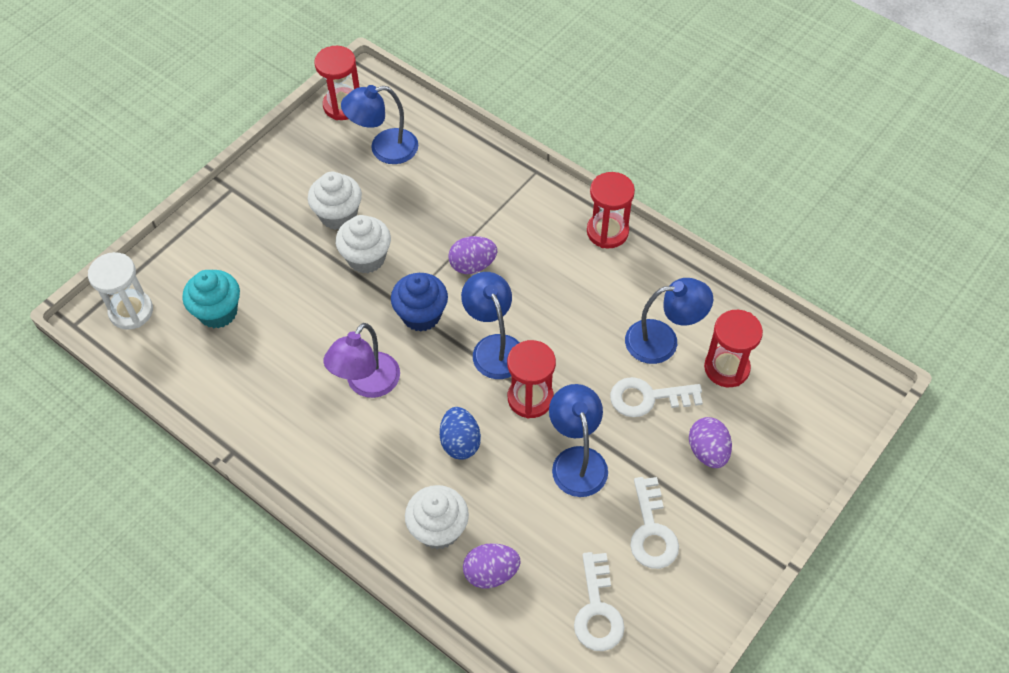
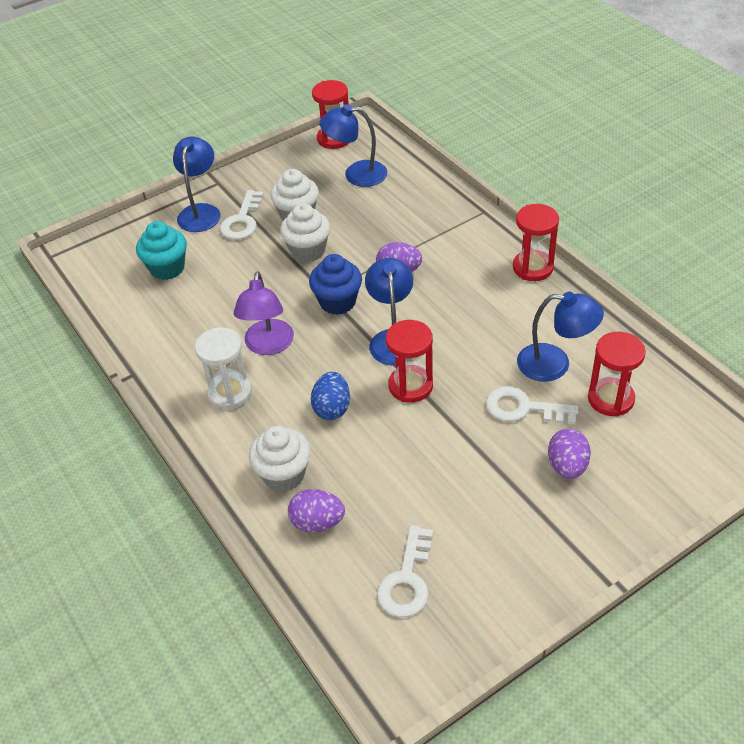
camera: 20 degrees right, 10 degrees down
(131, 311) = (98, 255): white hourglass -> white hourglass (230, 393)
(367, 384) = (268, 346): purple lamp -> purple lamp turned 45 degrees counterclockwise
(577, 460) = (435, 446): blue lamp -> blue lamp (201, 212)
(651, 531) = (486, 523): white key -> white key (242, 220)

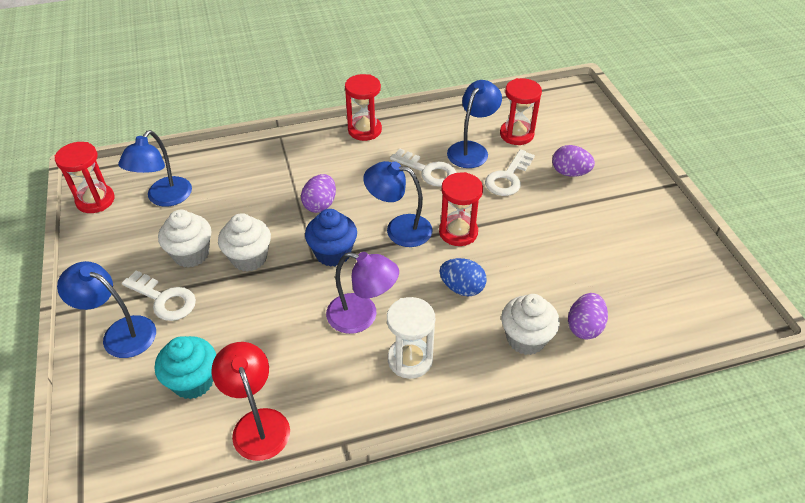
camera: 75 degrees left, 0 degrees up
(138, 318) = (257, 423): none -> red lamp
(407, 580) = (652, 285): white key -> white key (428, 171)

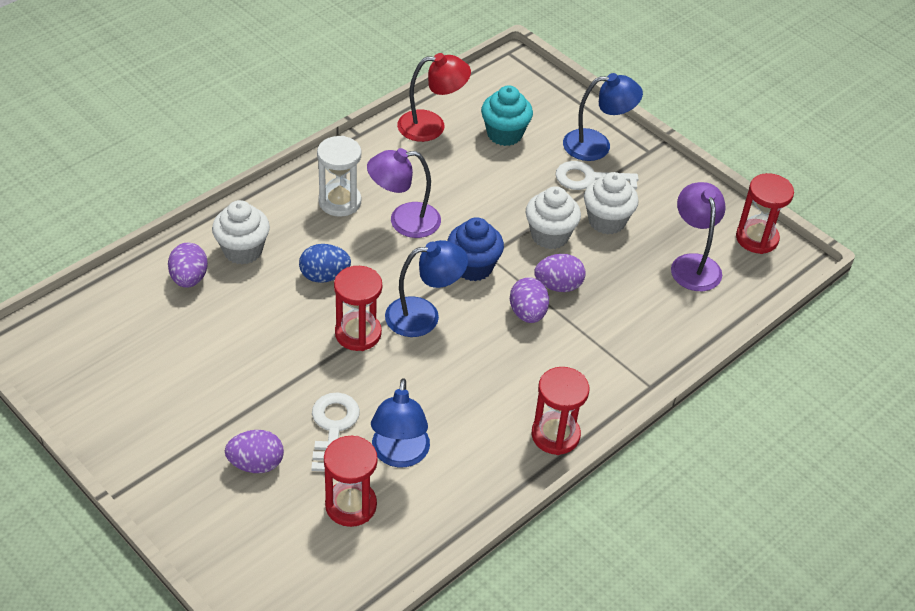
camera: 150 degrees right, 0 degrees up
(164, 198) = (693, 264): blue lamp -> purple lamp
(257, 423) = (431, 126): red lamp -> red lamp turned 45 degrees counterclockwise
(280, 216) = (558, 286): none -> purple egg
(428, 171) = (436, 401): white key -> none

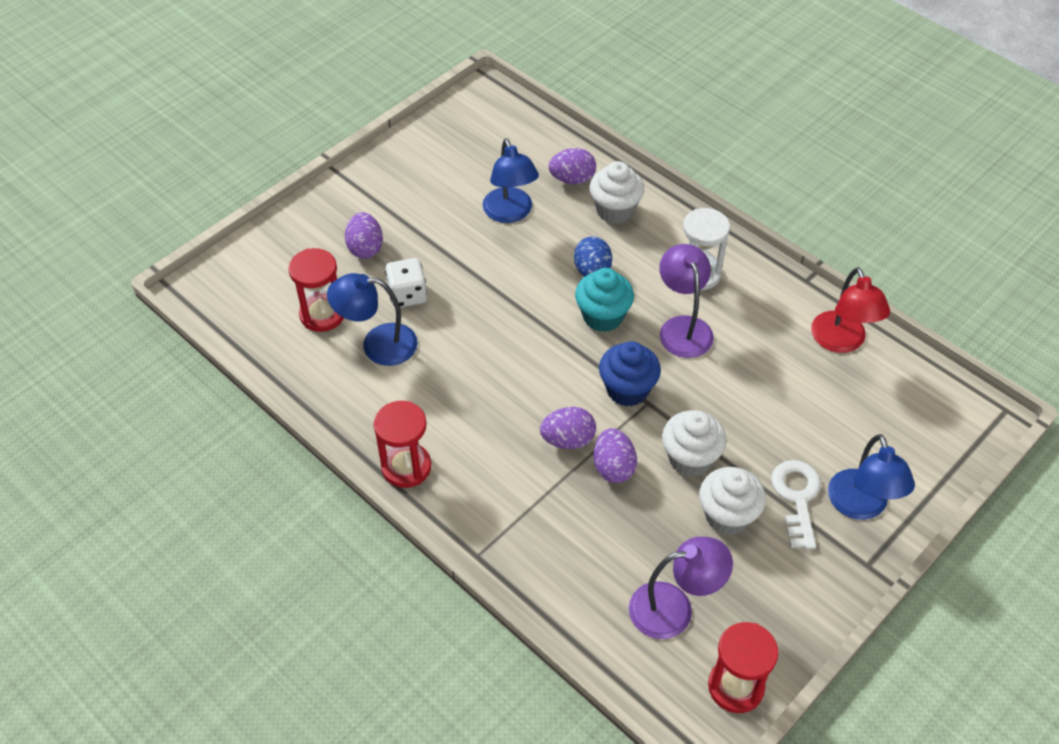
camera: 90 degrees right, 5 degrees up
(333, 427) = (407, 295): white key -> white dice
(358, 333) = (521, 303): red hourglass -> none
(424, 315) = (552, 352): blue lamp -> blue lamp (510, 213)
(504, 134) = (850, 410): turquoise cupcake -> turquoise cupcake (603, 316)

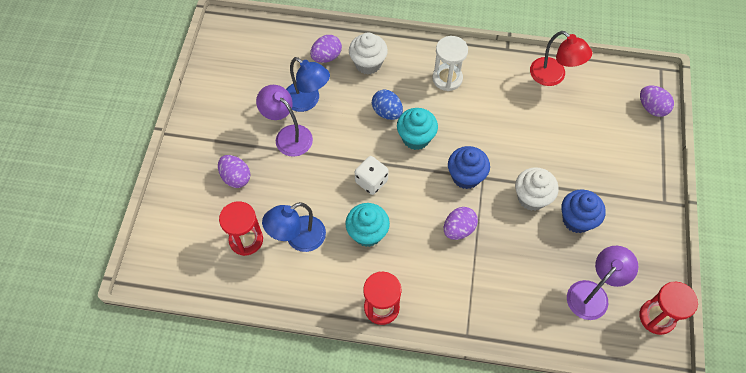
camera: 35 degrees left, 10 degrees up
(407, 295) = (289, 193): white dice -> white dice (371, 181)
(458, 383) = (367, 233): none -> turquoise cupcake
(613, 467) = (496, 230): purple egg -> purple egg (651, 108)
(683, 327) = (465, 118): purple lamp -> purple lamp (288, 135)
(727, 515) = (577, 220): white cupcake -> blue cupcake
(797, 498) = (602, 186): white key -> none
(861, 506) = (636, 170): blue lamp -> none

